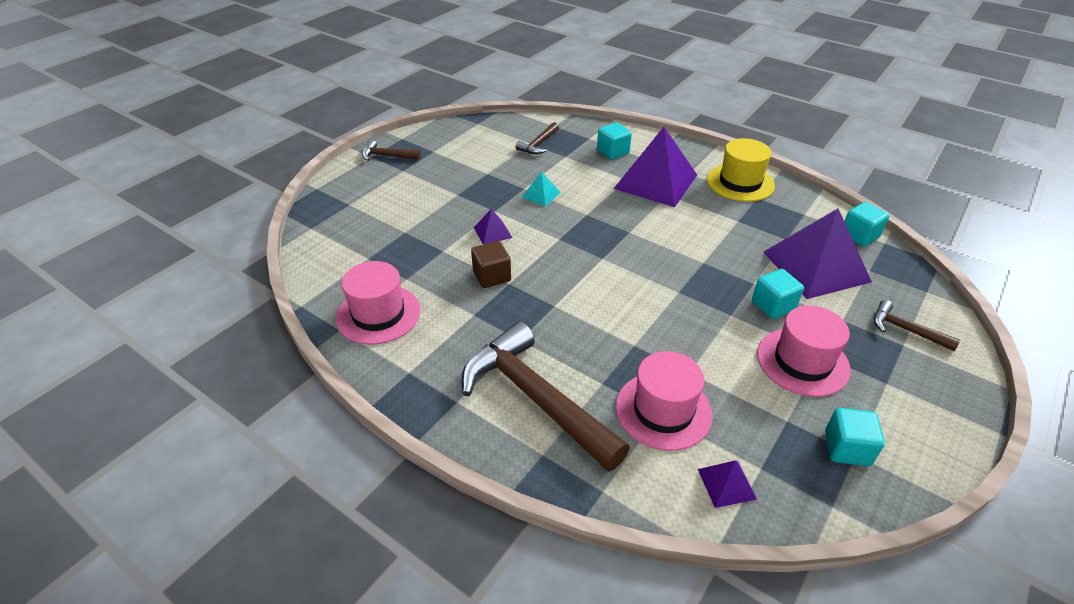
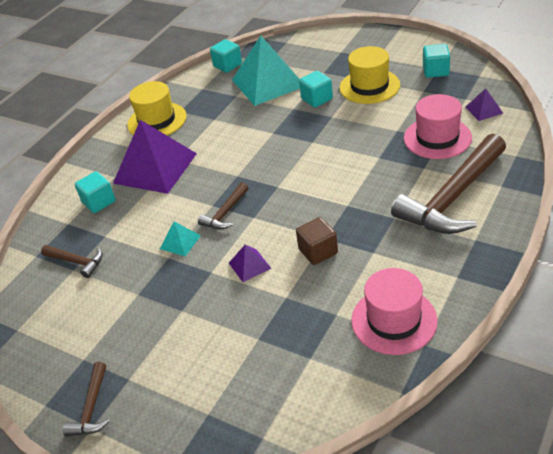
camera: 90 degrees left, 0 degrees up
(802, 361) = (369, 86): pink hat -> yellow hat
(816, 266) = (268, 83): purple pyramid -> turquoise pyramid
(906, 330) = (326, 50): brown hammer -> brown hammer (225, 213)

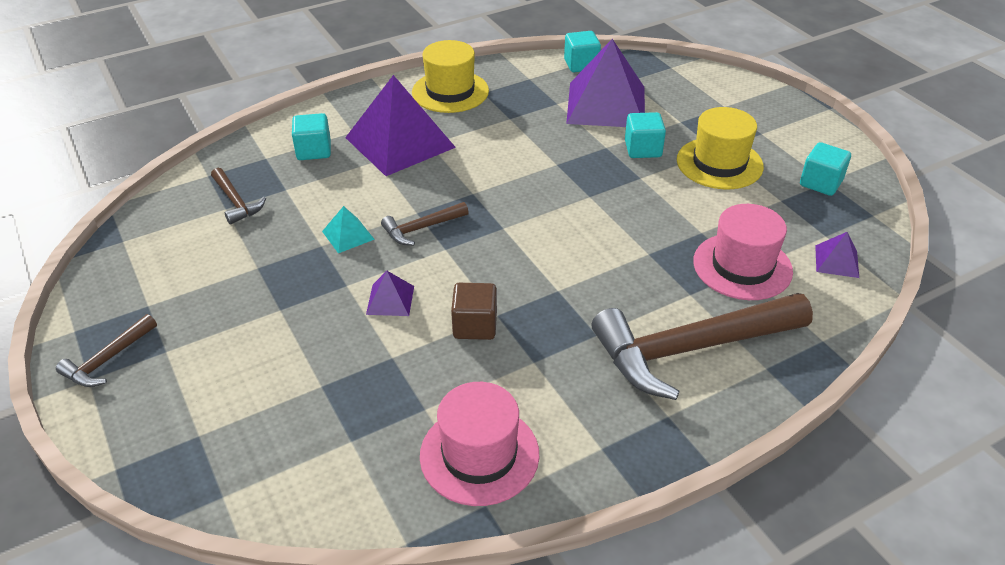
camera: 25 degrees right, 0 degrees up
(268, 83) = (606, 104): turquoise pyramid -> purple pyramid

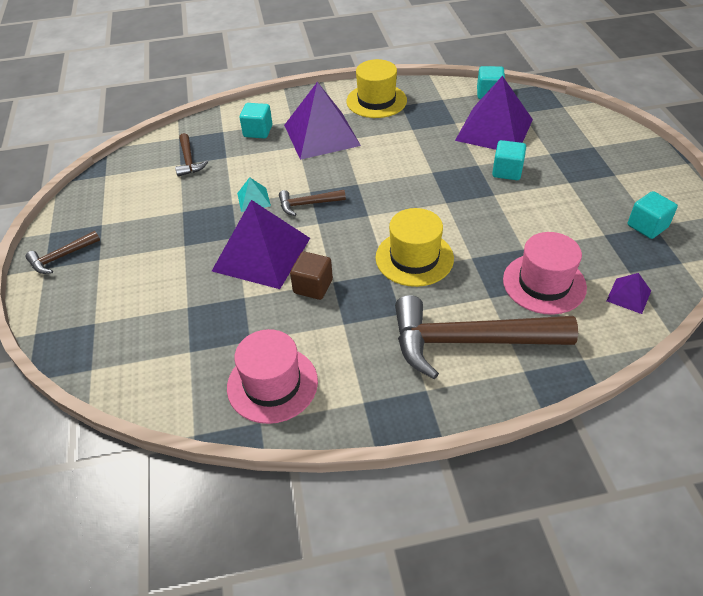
camera: 20 degrees right, 5 degrees up
(390, 300) = (261, 254): purple pyramid -> purple pyramid, size x2.30
(719, 163) = (566, 194): yellow hat -> yellow hat (414, 258)

